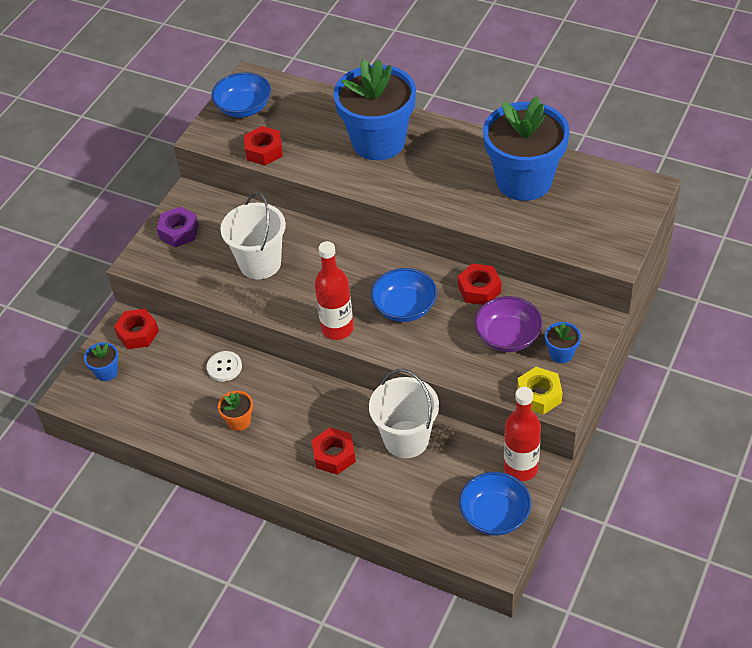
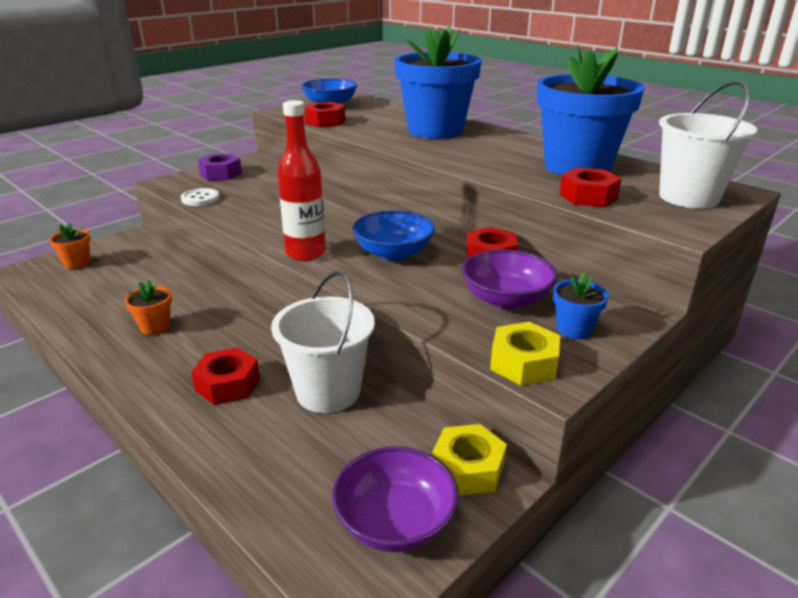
camera: 15 degrees right, 20 degrees down
(106, 372) = (77, 263): blue flower pot -> orange flower pot
(138, 333) = (135, 246): red nut -> red nut (588, 196)
(224, 367) = (186, 283): white button -> white button (200, 198)
(260, 263) = (272, 201): white bucket -> white bucket (688, 197)
(495, 515) = (395, 522): blue bowl -> purple bowl
(521, 468) = (468, 468): red bottle -> yellow nut

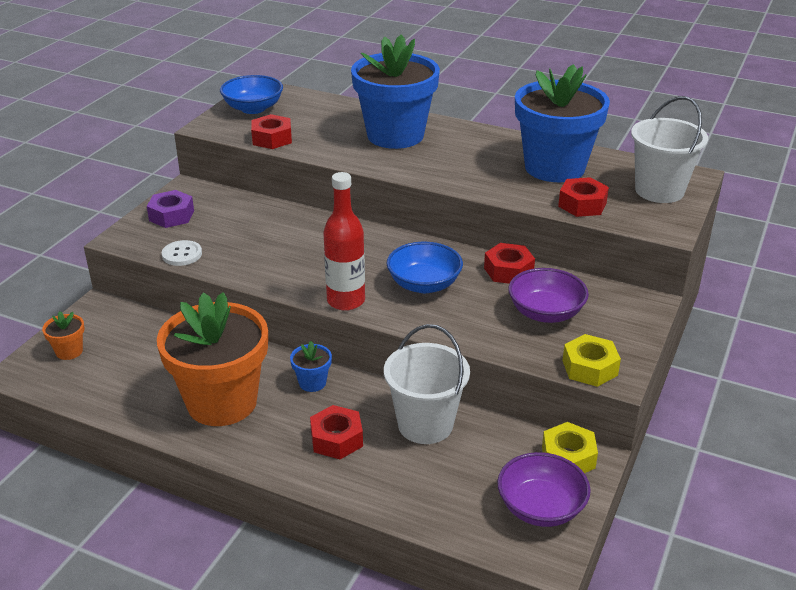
camera: 20 degrees left, 5 degrees up
(155, 327) = (222, 402): orange flower pot -> orange flower pot, size x2.50
(574, 329) = (610, 329): blue flower pot -> blue flower pot (312, 383)

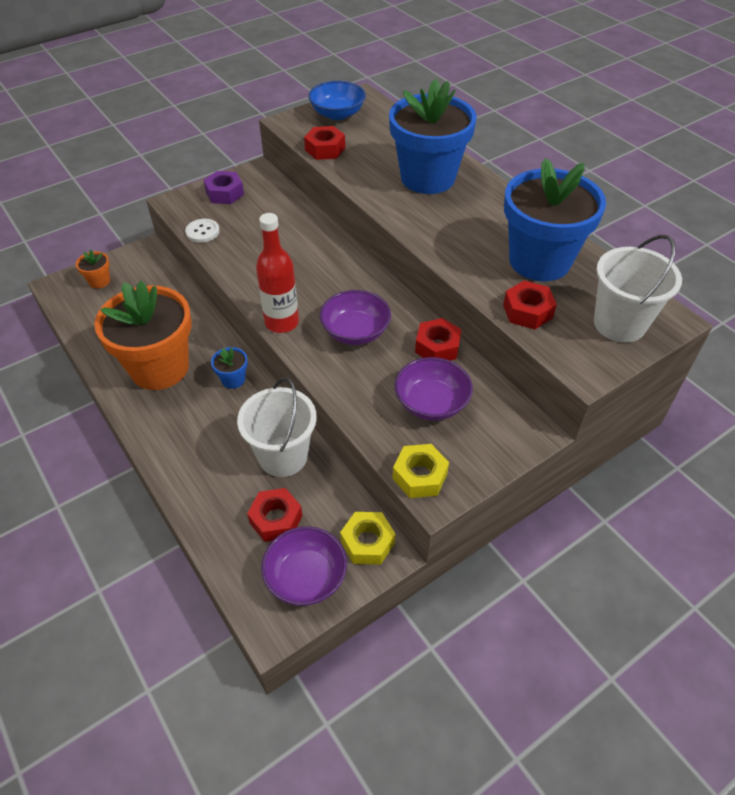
camera: 30 degrees right, 15 degrees up
(336, 439) = (209, 438): red nut -> red nut (276, 519)
(424, 284) = (355, 332): blue bowl -> purple bowl

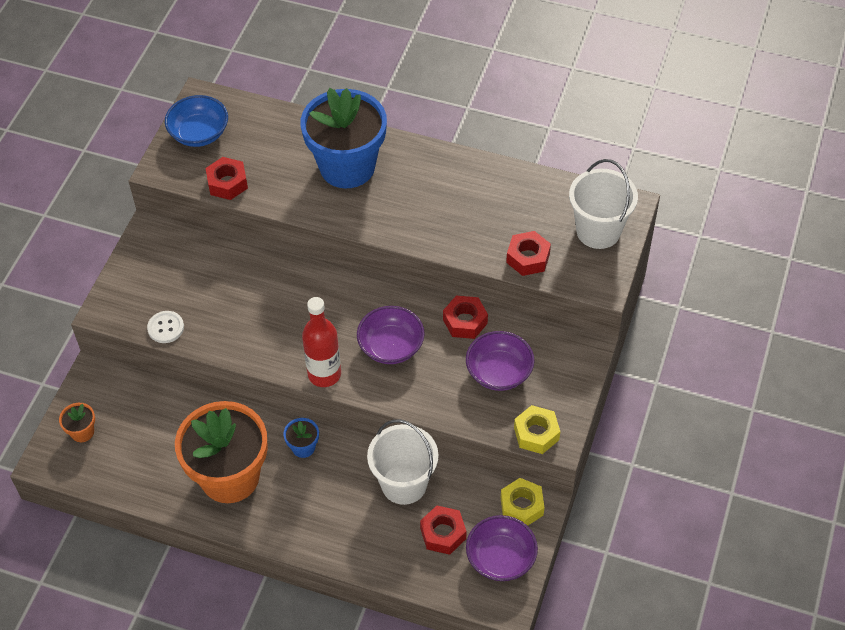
camera: 35 degrees left, 5 degrees up
(225, 193) = (143, 274): purple nut -> none
(539, 261) = (502, 204): blue flower pot -> none

